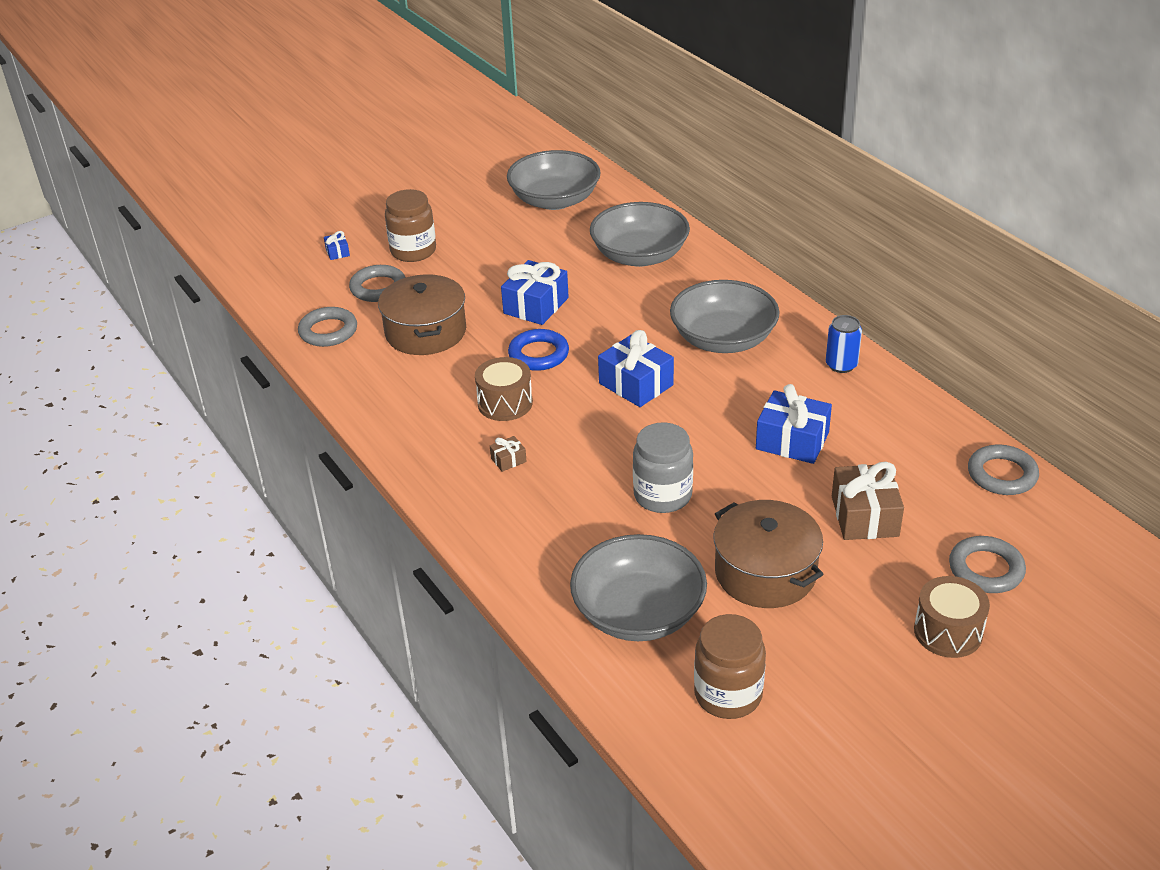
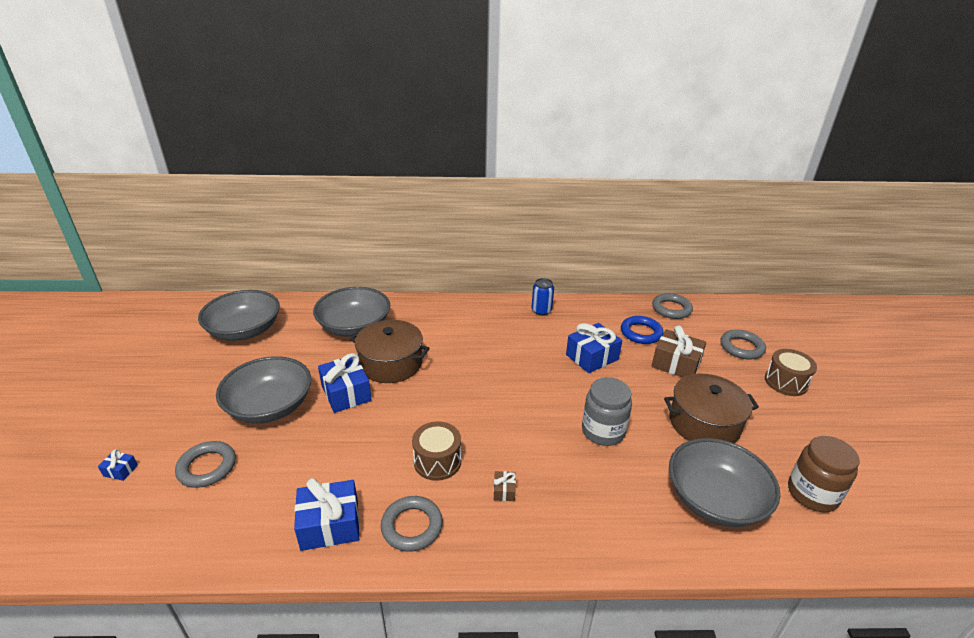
camera: 60 degrees left, 5 degrees down
(328, 331) = (219, 530): grey ring -> grey ring (412, 526)
(413, 251) = (192, 424): brown jar -> none
(425, 332) = (302, 465): brown pot -> brown pot (391, 363)
(538, 354) = (401, 418): blue ring -> blue ring (641, 333)
(636, 384) = (481, 389): blue gift -> blue gift (330, 525)
(723, 339) = (475, 336): grey bowl -> grey bowl (270, 406)

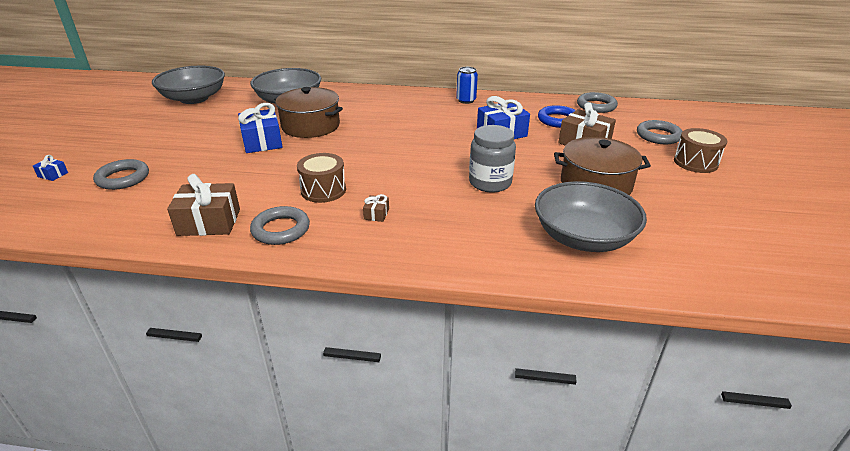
camera: 10 degrees right, 0 degrees up
(270, 406) = (193, 145): grey bowl -> none
(330, 525) = (209, 222): blue gift -> brown gift
(812, 494) = (690, 242): brown jar -> none

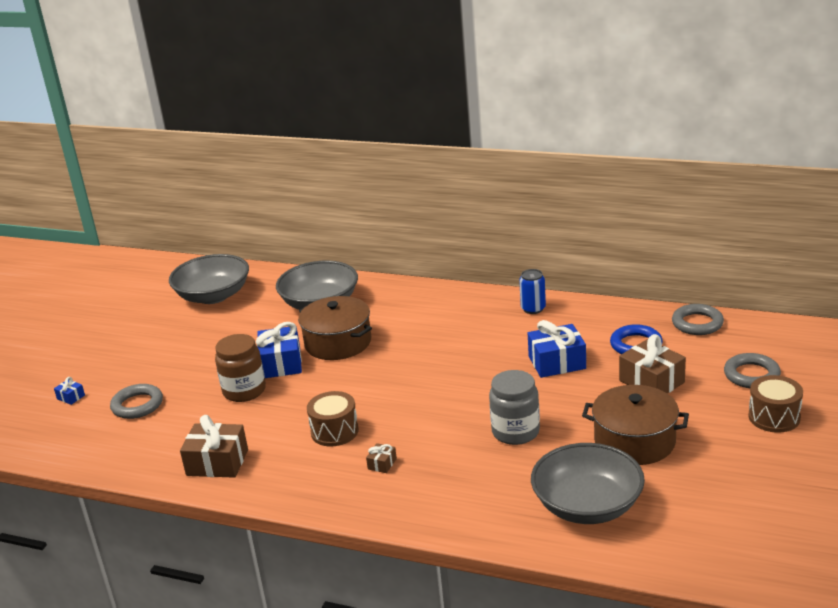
camera: 15 degrees right, 5 degrees down
(230, 163) = (244, 391): none -> brown jar
(281, 229) = (284, 475): grey ring -> none

